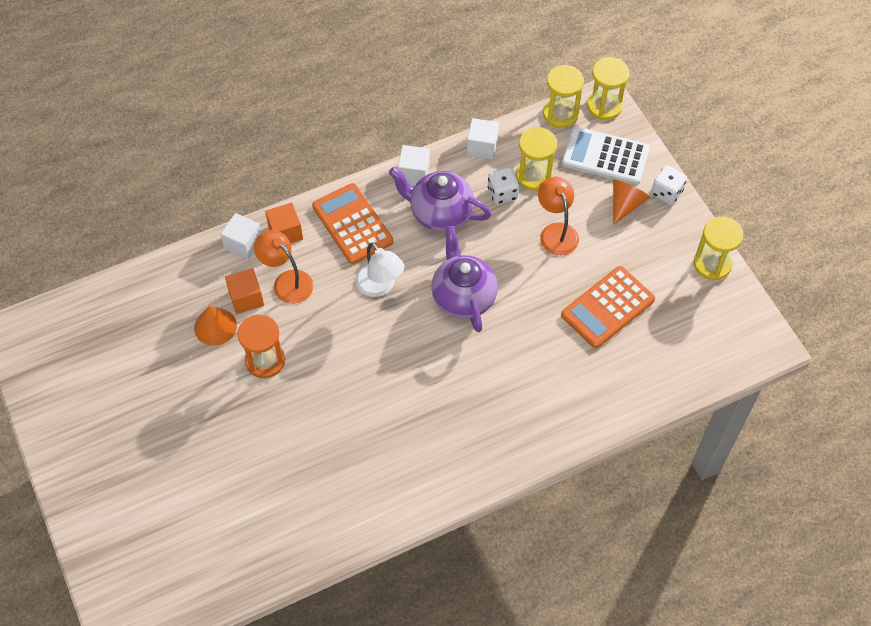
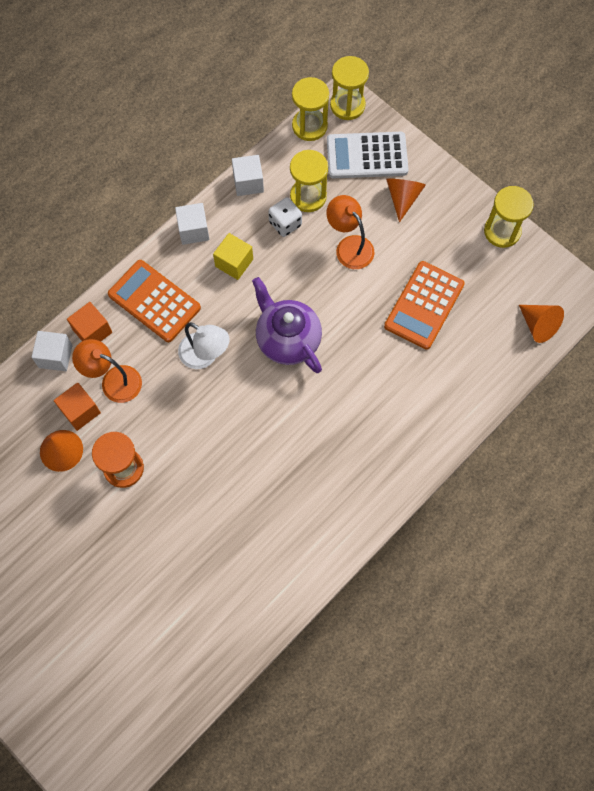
camera: 20 degrees left, 10 degrees up
(440, 213) = (234, 263): purple teapot -> yellow cube
(666, 192) = (436, 174): white dice -> none
(714, 361) = (538, 325): none -> orange cone

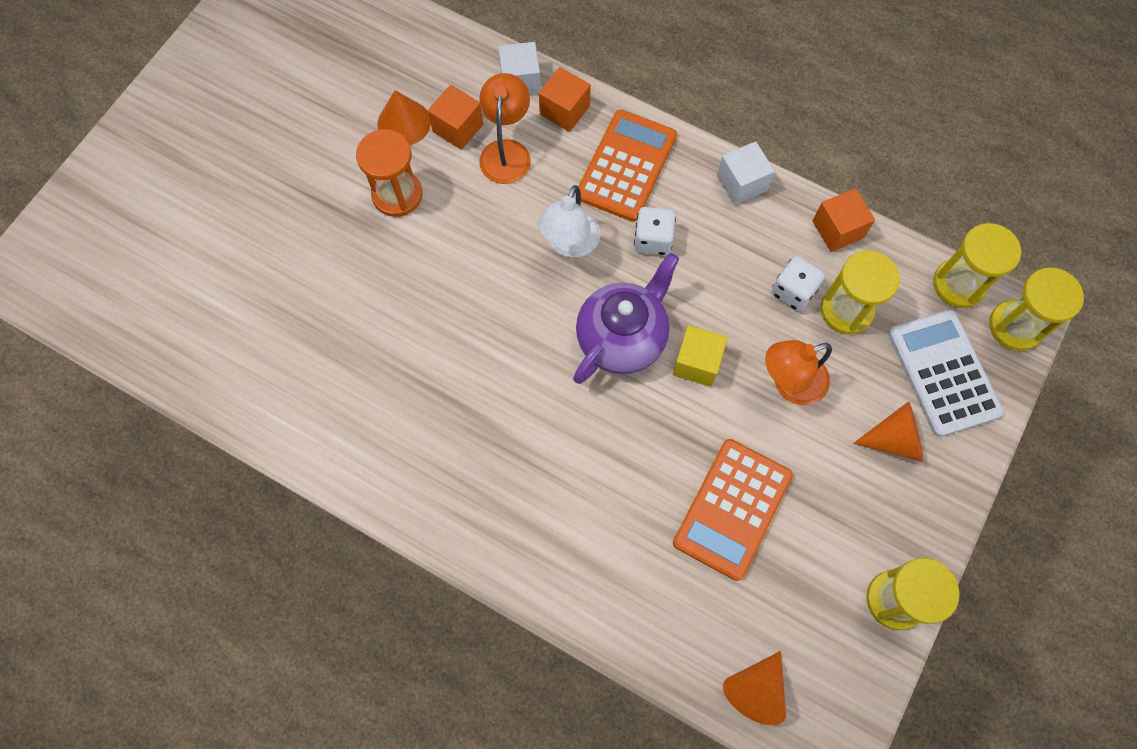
camera: 75 degrees right, 0 degrees up
(219, 300) = (653, 240): none -> white dice
(234, 263) = (712, 243): yellow cube -> yellow cube (697, 363)
(248, 182) = (837, 229): white cube -> orange cube
(349, 246) = (789, 384): orange lamp -> orange lamp turned 150 degrees counterclockwise
(424, 305) = (732, 509): orange calculator -> orange calculator turned 75 degrees counterclockwise

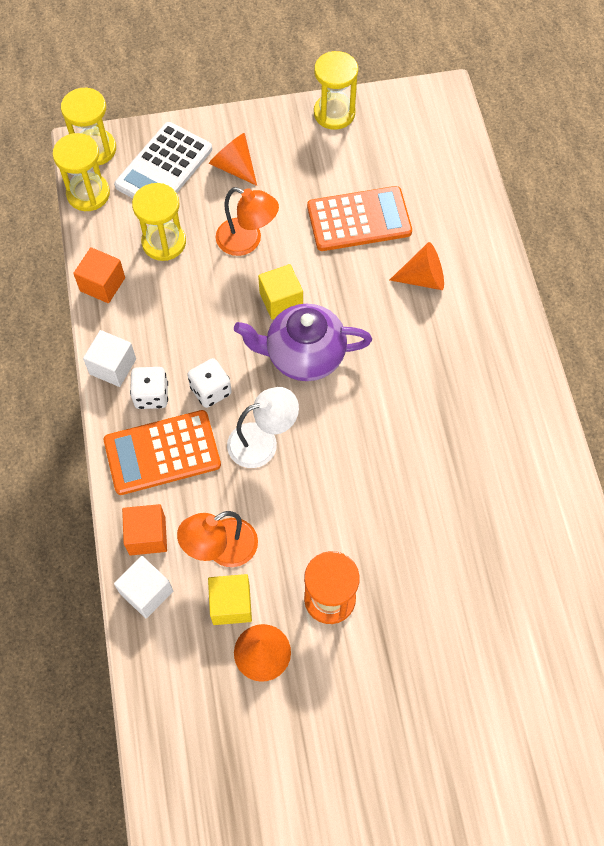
camera: 130 degrees left, 5 degrees down
(458, 128) = (231, 604): orange cube -> yellow cube
(755, 689) = (449, 145): orange cone -> orange cone (423, 278)
(793, 291) = (176, 280): white dice -> white dice (151, 395)

